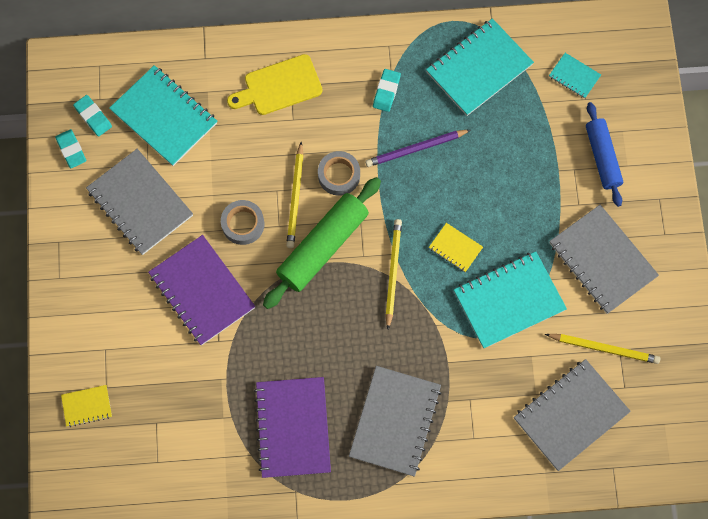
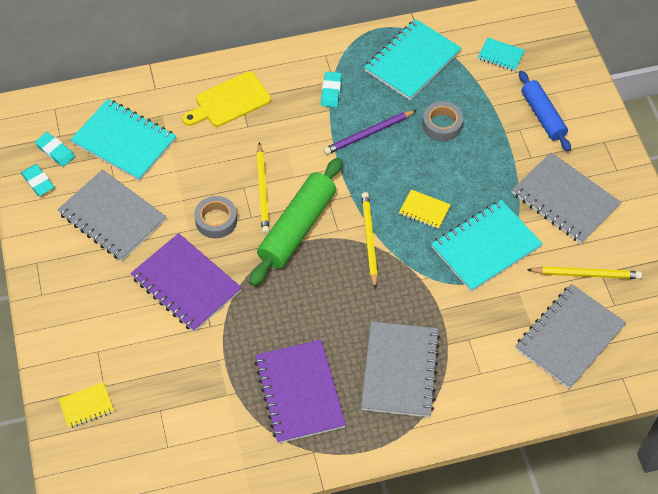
camera: 10 degrees left, 15 degrees down
(339, 175) = (300, 166): grey tape -> grey tape (442, 125)

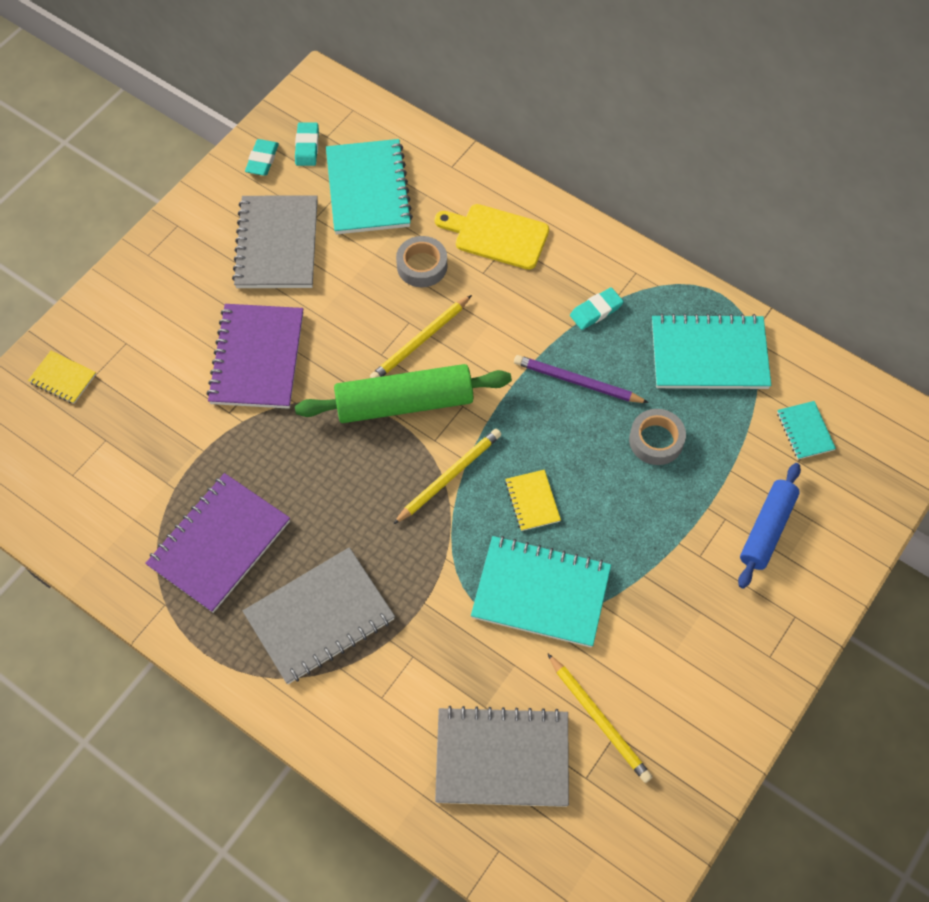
camera: 50 degrees right, 5 degrees up
(216, 220) = (350, 328): grey tape -> grey tape (422, 266)
(565, 200) = (677, 630): grey notebook -> none

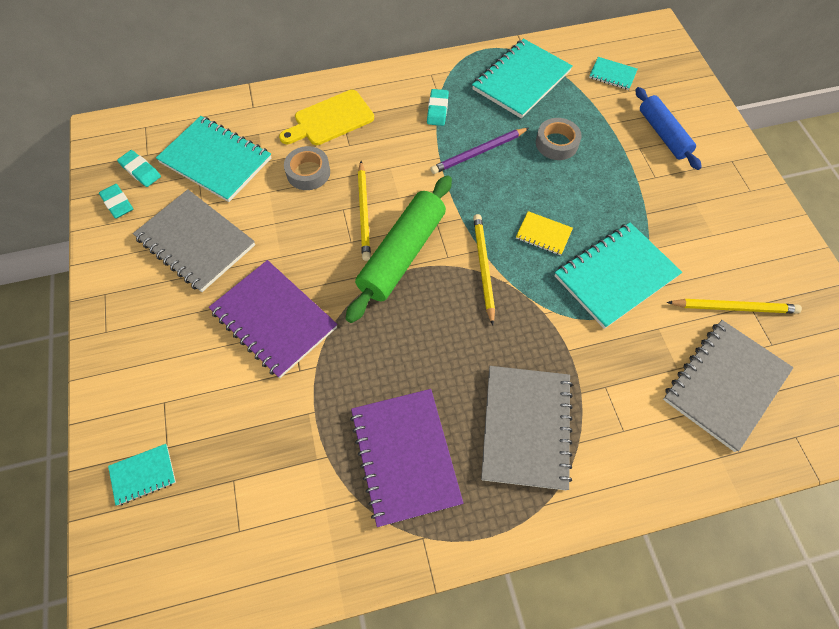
camera: 50 degrees left, 0 degrees up
(63, 378) = (143, 474): yellow notebook -> turquoise notebook

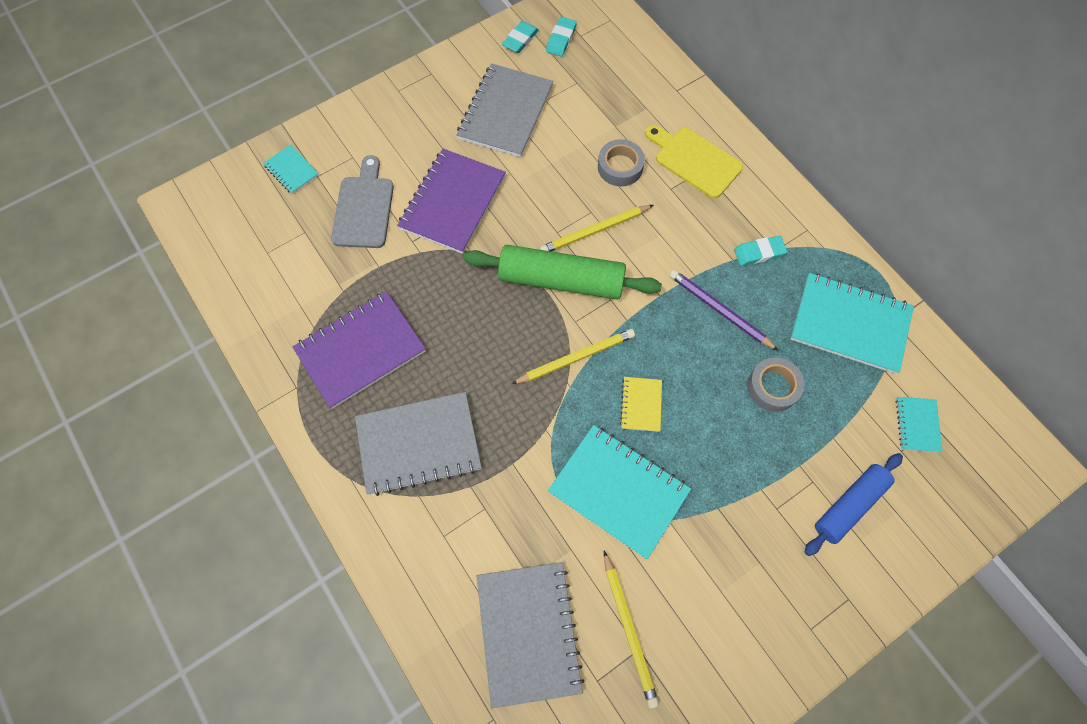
camera: 70 degrees right, 5 degrees up
(215, 161) = (598, 89): turquoise notebook -> none
(236, 407) = (364, 208): none -> grey cutting board
(725, 385) = (528, 633): grey notebook -> grey notebook turned 60 degrees clockwise

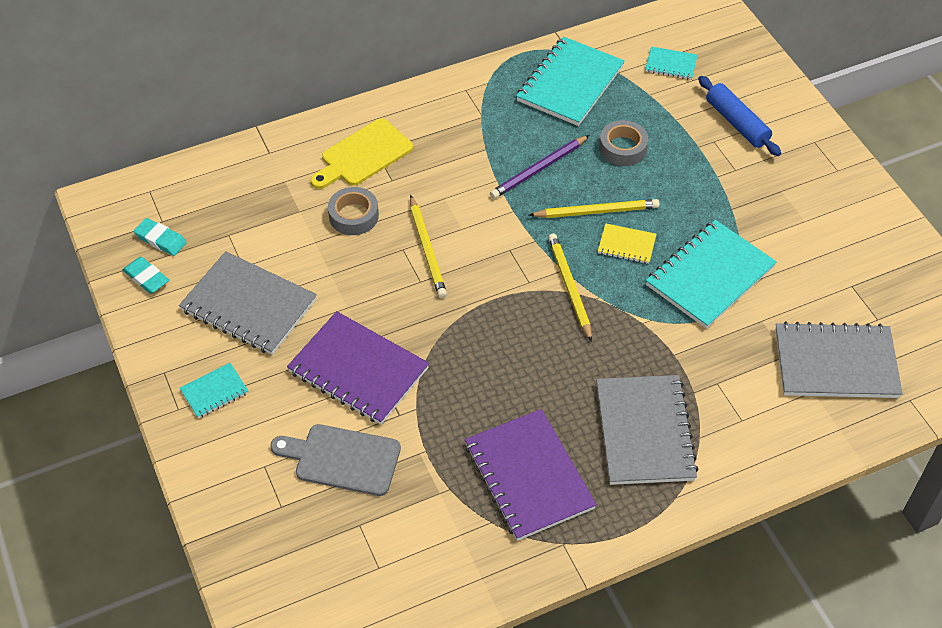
camera: 80 degrees left, 15 degrees down
(292, 170) = (264, 534): turquoise notebook -> turquoise notebook (214, 392)
(561, 280) = (480, 286): green rolling pin -> none
(629, 629) = (835, 289): yellow pencil -> yellow pencil (596, 211)
(759, 252) = (482, 128): turquoise eraser -> none

